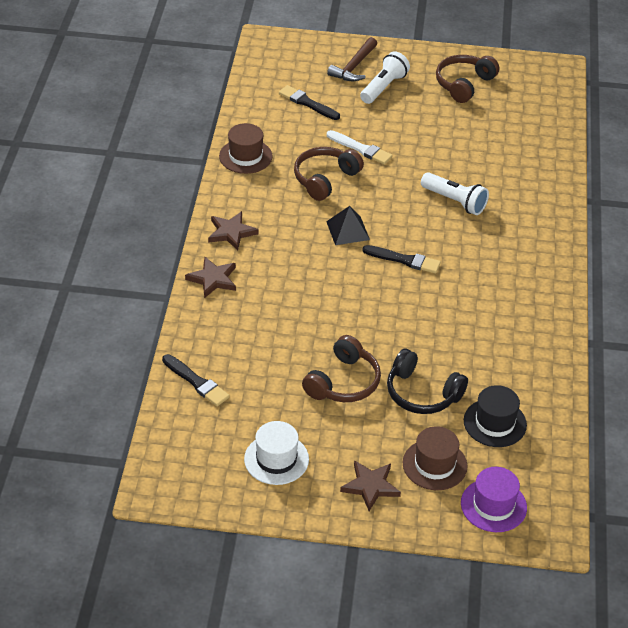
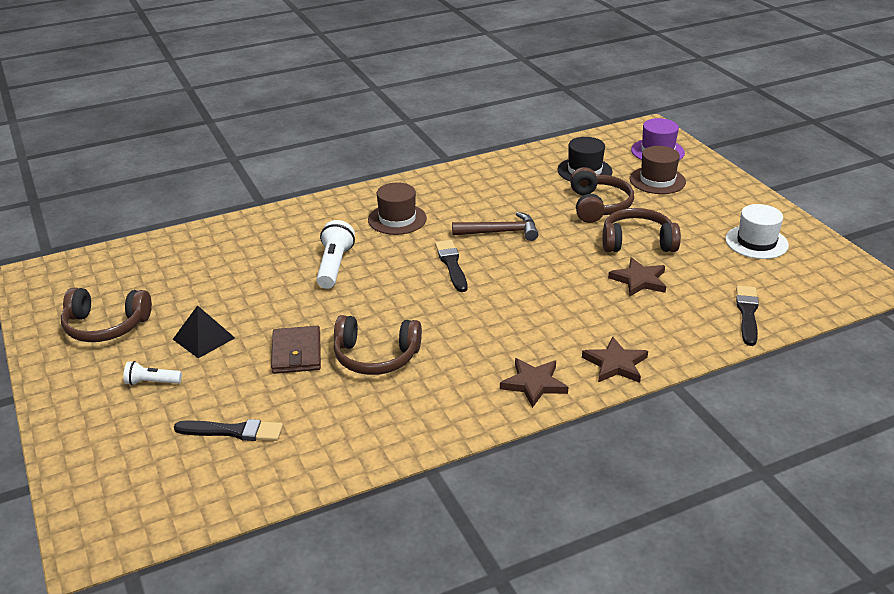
camera: 120 degrees left, 10 degrees down
(245, 156) = (390, 435): brown hat -> brown hat (397, 219)
(307, 103) = (233, 431): black brush -> black brush turned 90 degrees counterclockwise
(347, 230) = (445, 310): black pyramid -> black pyramid (204, 338)
(354, 66) = (117, 425): brown hammer -> brown hammer (500, 232)
(361, 149) = (296, 353): white brush -> brown wallet
(370, 486) = (715, 197): brown star -> brown star (639, 280)
(384, 87) = (152, 382): white flashlight -> white flashlight, size x0.59
(422, 393) = (598, 206): black headphones -> brown headphones

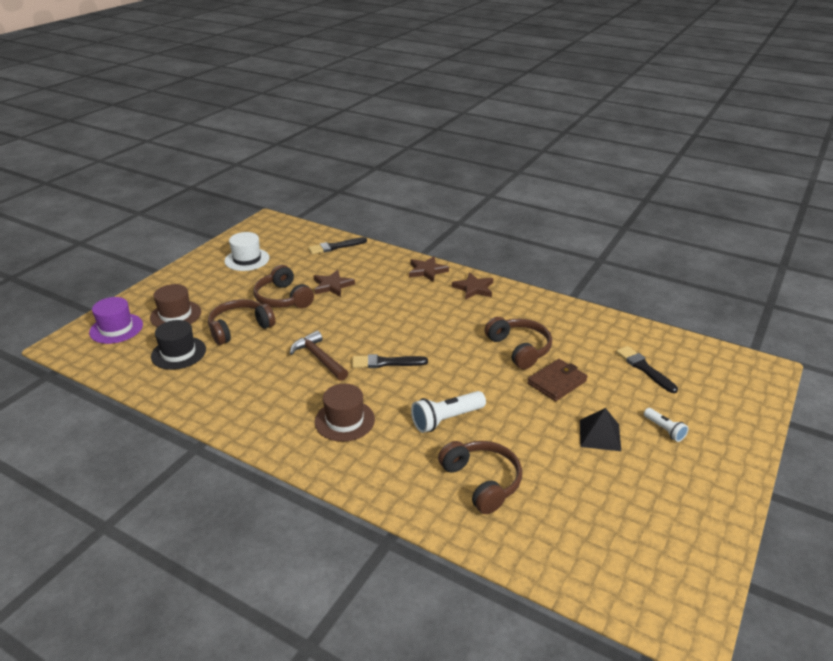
camera: 125 degrees left, 0 degrees up
(105, 326) = (660, 502): brown headphones -> brown headphones (482, 481)
(451, 264) = (386, 363): black brush -> black brush turned 45 degrees clockwise

